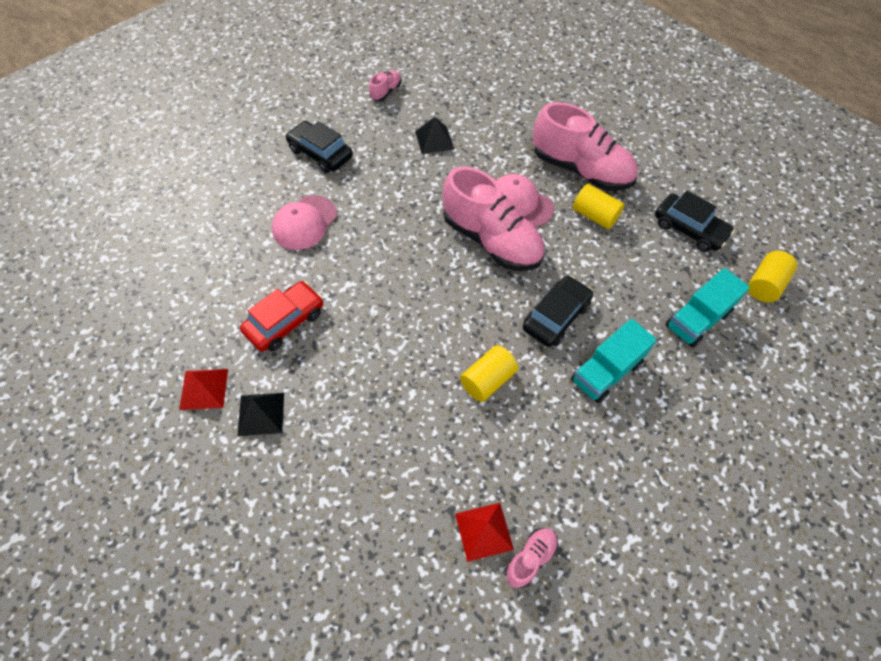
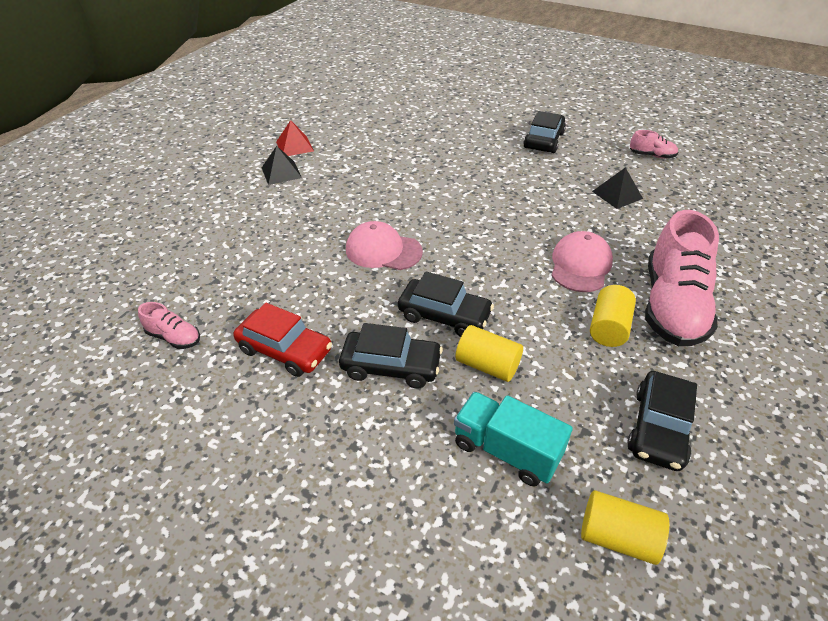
camera: 75 degrees right, 15 degrees down
(285, 322) = (363, 164): red car -> red car (285, 350)
(305, 223) = (464, 150): pink cap -> pink cap (383, 250)
(484, 531) = (198, 303): red pyramid -> none
(487, 380) = (349, 280): yellow cylinder -> yellow cylinder (487, 365)
(491, 240) = (515, 254): pink shoe -> none
(606, 372) = (391, 366): turquoise truck -> black car

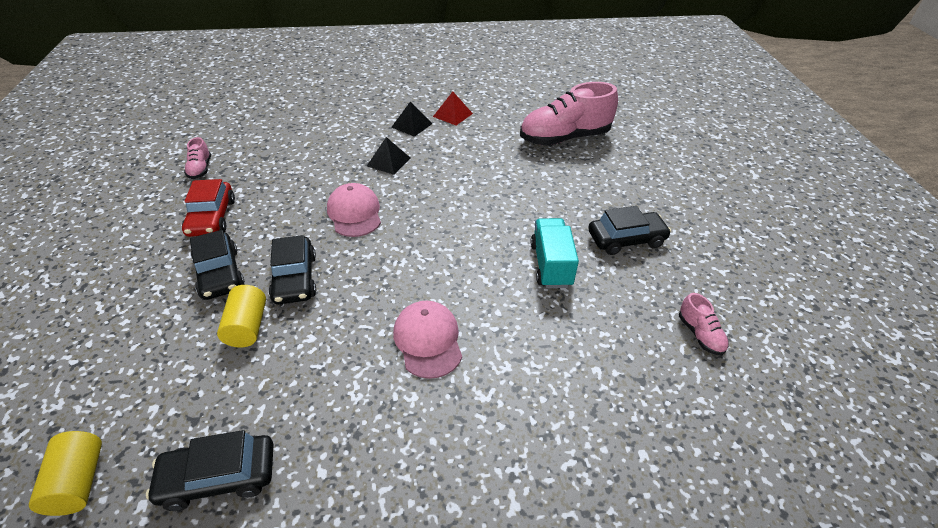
camera: 55 degrees right, 0 degrees up
(506, 450) = (154, 374): turquoise truck -> turquoise truck (551, 265)
(580, 265) = (428, 340): pink cap -> pink cap turned 90 degrees counterclockwise
(608, 328) = (344, 393): yellow cylinder -> none
(617, 195) = (581, 329): black pyramid -> black pyramid (388, 162)
(672, 306) = (413, 437): pink shoe -> pink shoe (564, 138)

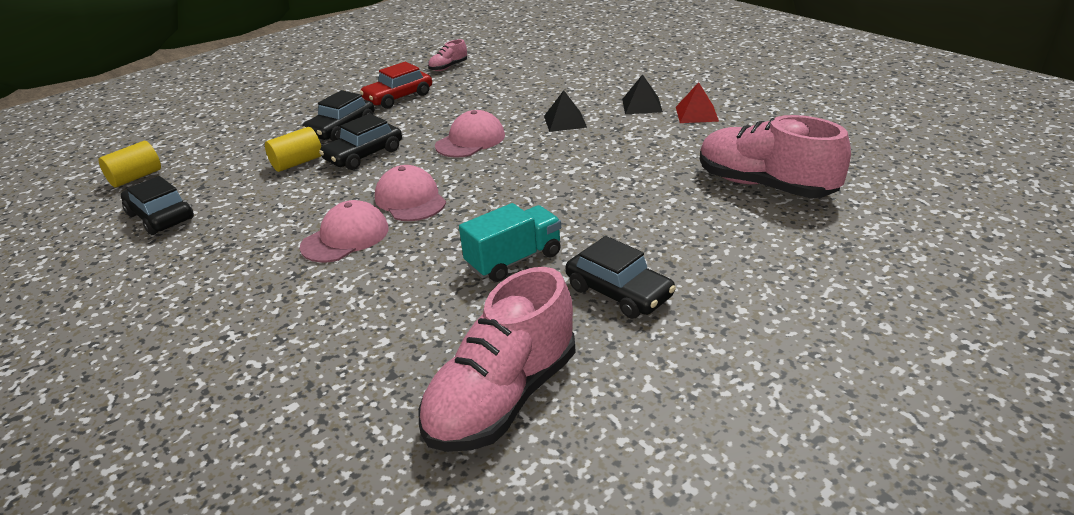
camera: 60 degrees right, 10 degrees down
(409, 281) = (410, 199): none -> pink cap
(700, 334) = (503, 398): pink shoe -> pink shoe, size x2.28

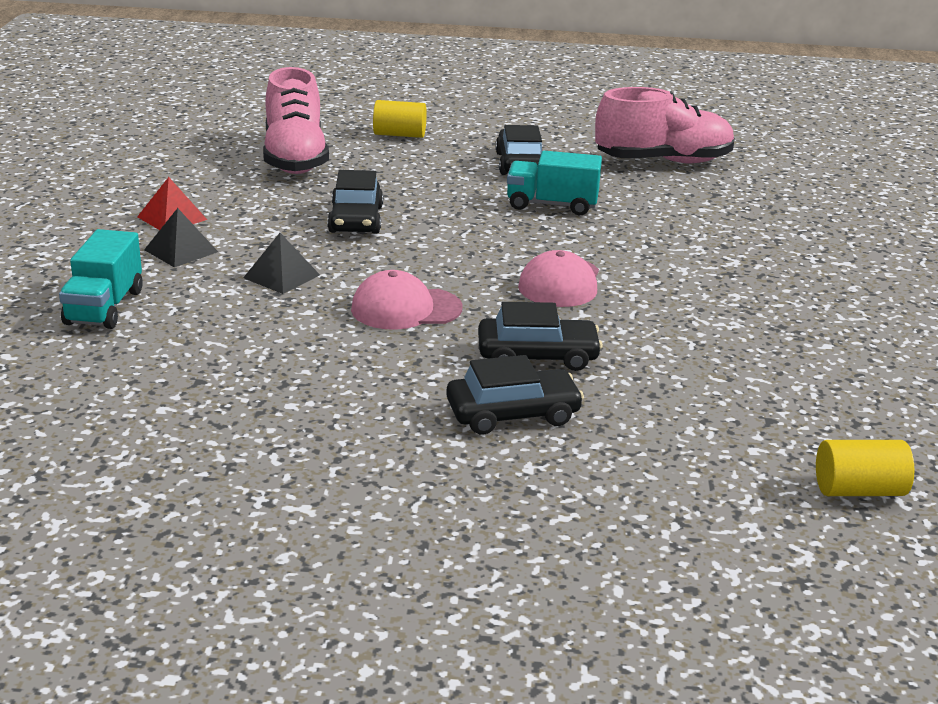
camera: 140 degrees left, 5 degrees down
(160, 216) = (840, 401): black car -> black car (356, 219)
(297, 163) = (624, 389): yellow cylinder -> yellow cylinder (399, 135)
(345, 237) = (659, 280): pink cap -> none
(398, 97) = (365, 427): red car -> none
(448, 67) = (198, 447): pink shoe -> none
(600, 75) = (104, 307): none -> turquoise truck

